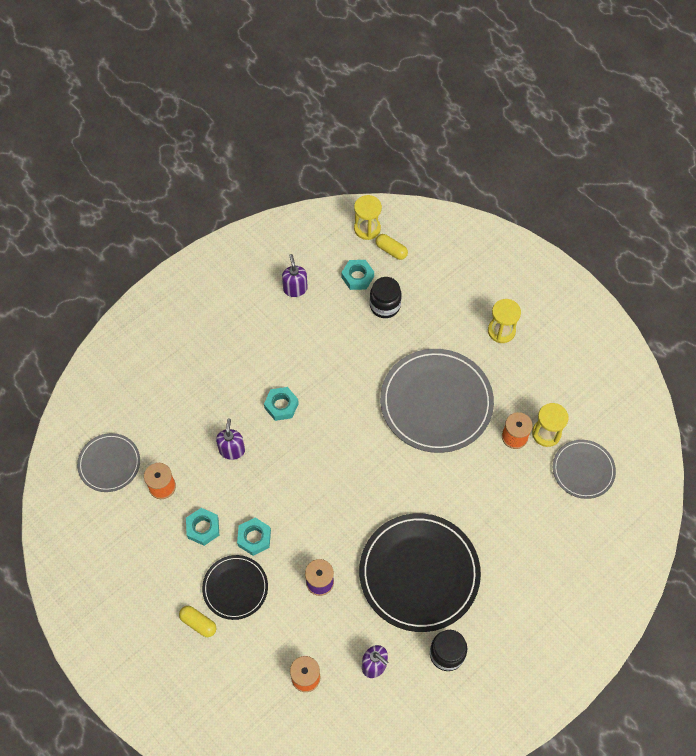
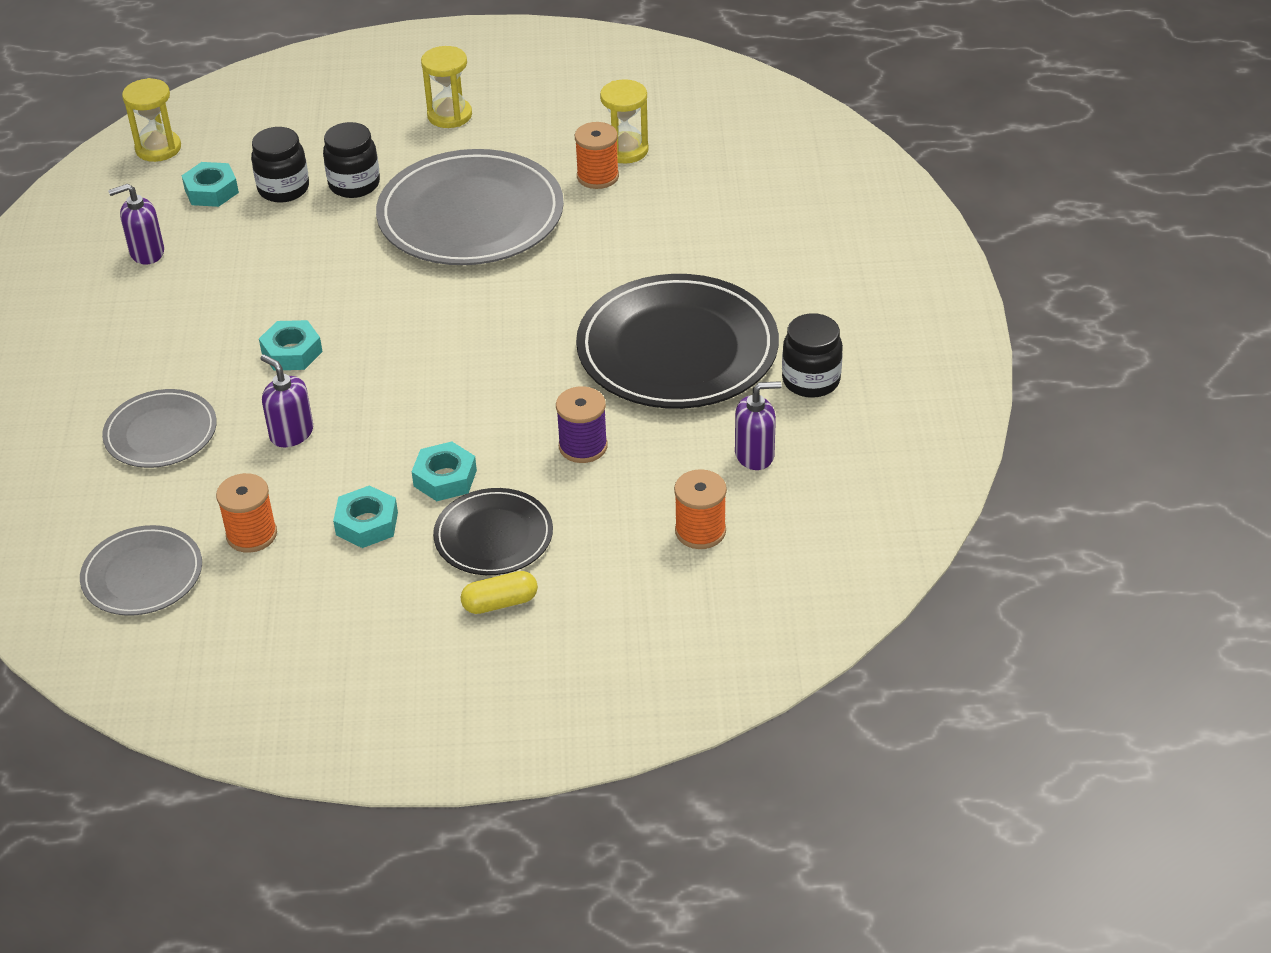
camera: 50 degrees left, 20 degrees down
(295, 289) = (147, 253): purple soap dispenser -> purple soap dispenser turned 45 degrees counterclockwise
(391, 250) = (218, 145): yellow capsule -> none
(414, 333) = (354, 184): none -> black jar
(583, 470) = (706, 147): grey plate -> grey plate (161, 433)

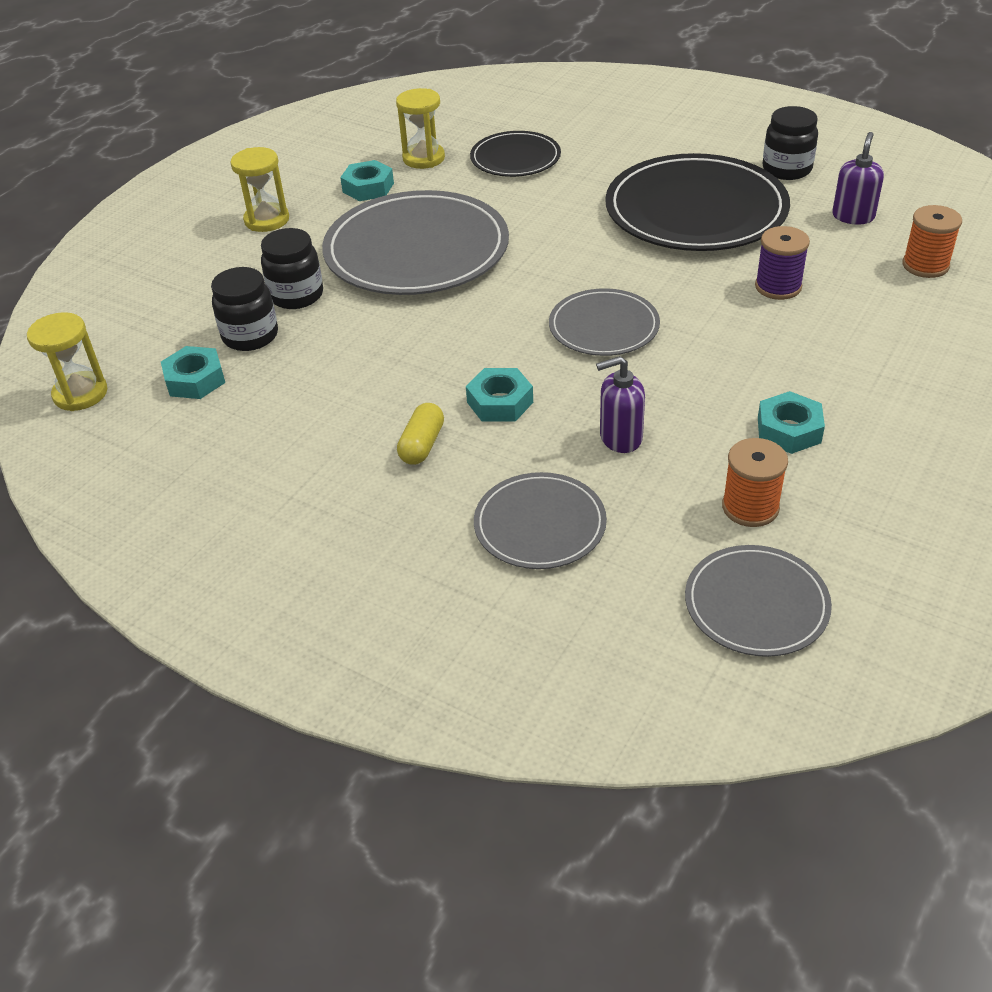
camera: 55 degrees left, 0 degrees up
(147, 253) = (239, 450): purple soap dispenser -> none
(437, 366) = (604, 326): none -> grey plate
(445, 478) = (761, 367): turquoise nut -> turquoise nut (368, 187)
(493, 536) = (858, 365): black plate -> black plate (515, 158)
(500, 603) = (949, 387): yellow capsule -> yellow capsule (422, 445)
(597, 176) = (441, 179): orange spool -> none

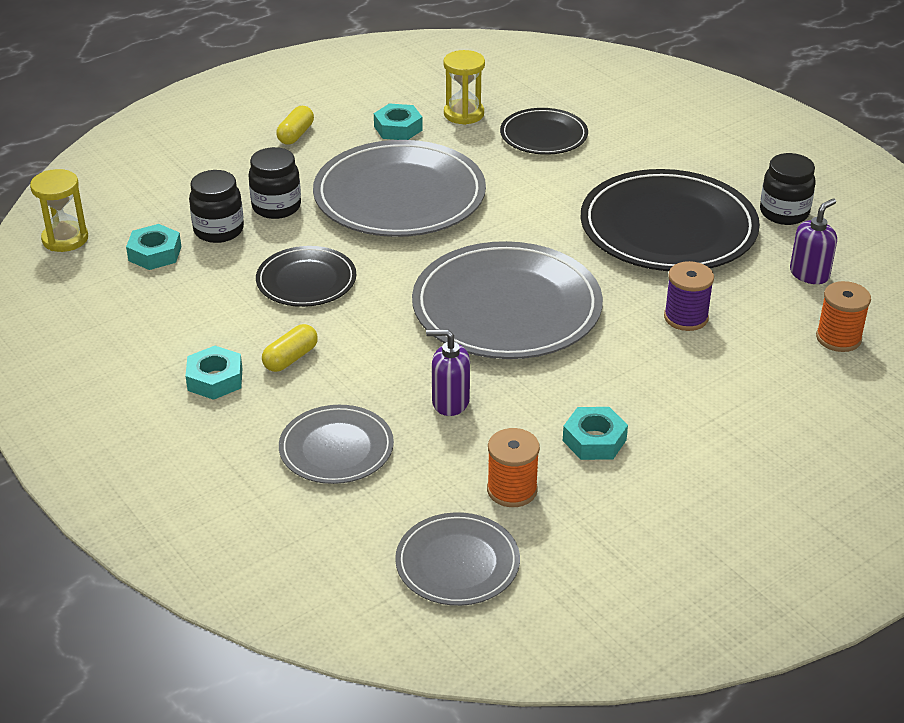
camera: 20 degrees right, 5 degrees down
(267, 220) = (296, 134): yellow hourglass -> yellow capsule
(381, 360) = (306, 280): none -> black plate
(500, 402) = (375, 343): turquoise nut -> turquoise nut (215, 379)
(604, 326) = (506, 307): grey plate -> grey plate, size x1.85

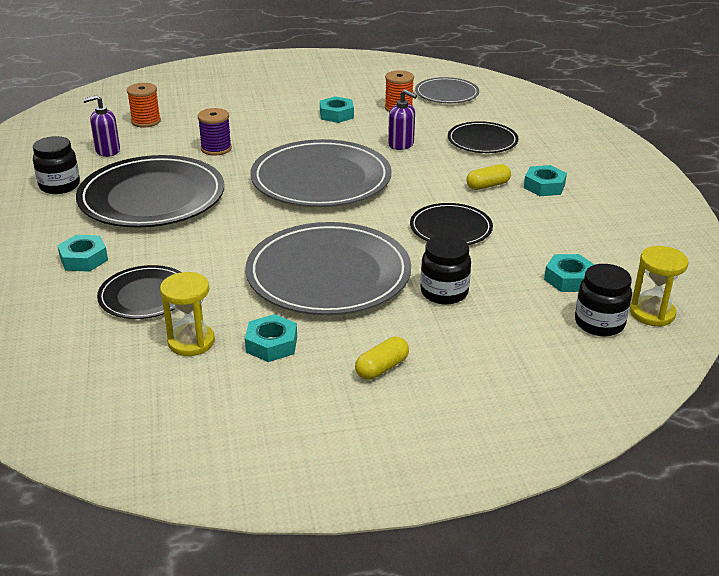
camera: 155 degrees left, 5 degrees down
(219, 230) = (505, 285): black jar -> black jar (599, 323)
(336, 448) = (482, 141): grey plate -> black plate
(640, 149) = (84, 259): none -> turquoise nut

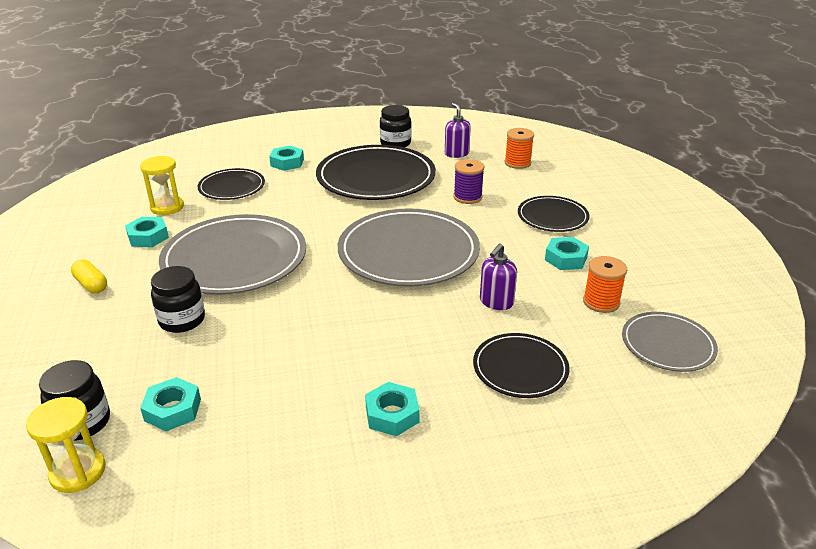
camera: 90 degrees right, 0 degrees up
(451, 228) = (299, 330): black plate -> black plate (552, 217)
(487, 185) = (394, 364): yellow capsule -> none

